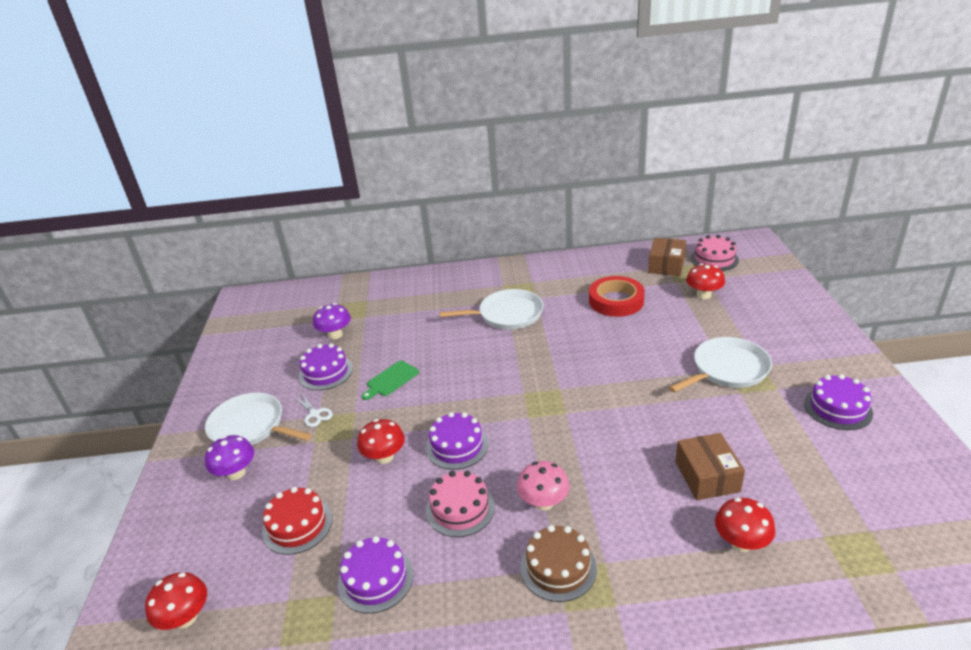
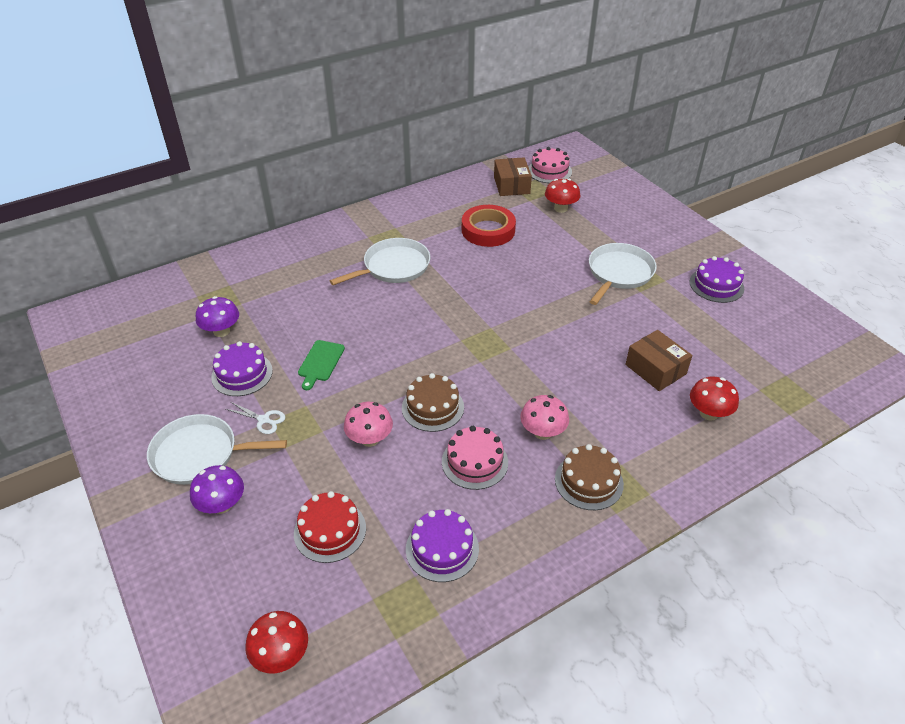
camera: 30 degrees left, 10 degrees up
(384, 457) = (370, 439): red mushroom -> pink mushroom
(457, 446) = (432, 407): purple cake -> brown cake

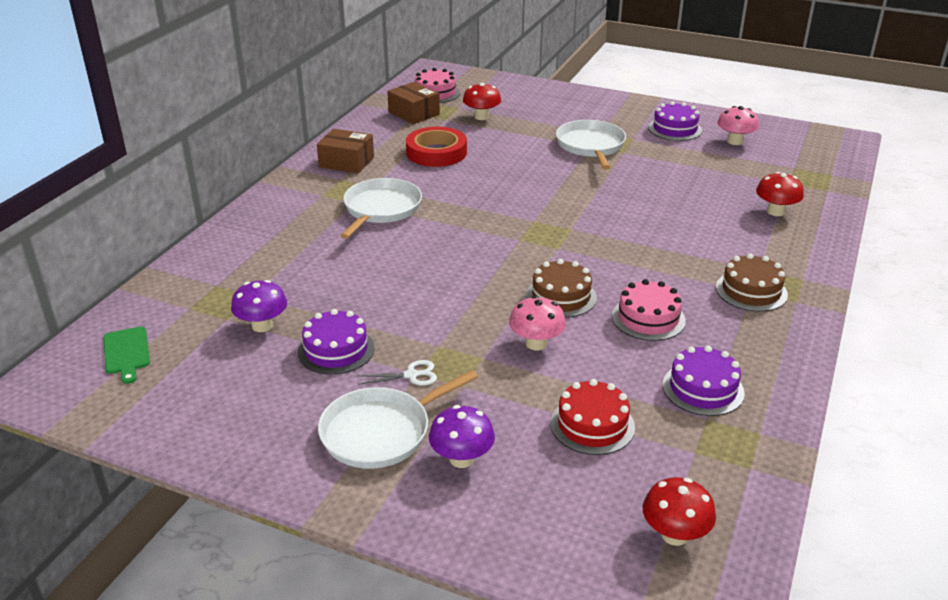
camera: 35 degrees left, 10 degrees down
(320, 362) = (408, 308): green cutting board -> green cutting board (126, 353)
(542, 432) = (674, 275): pink mushroom -> pink mushroom (735, 141)
(655, 369) = (702, 199): brown box -> brown box (346, 162)

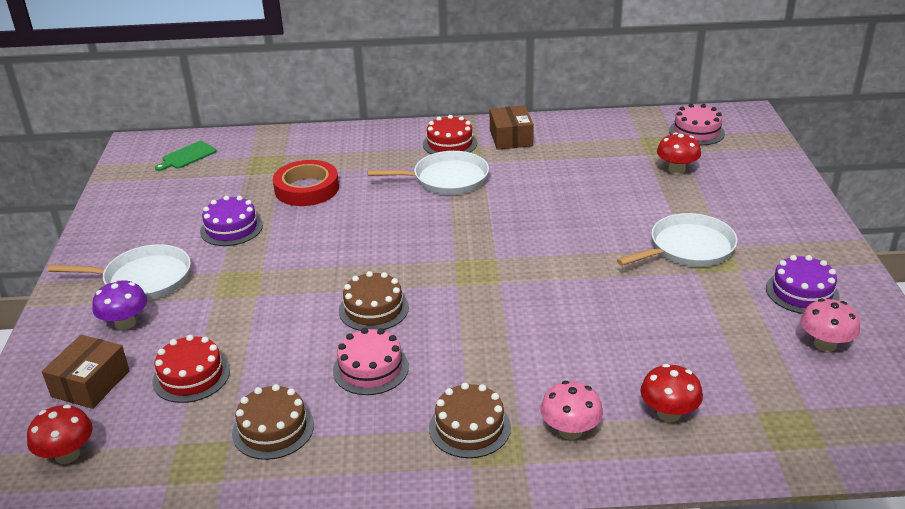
camera: 65 degrees right, 0 degrees up
(262, 325) = (245, 190): purple mushroom -> none
(318, 191) = (450, 143): none -> red cake
(381, 432) = (143, 279): white pan -> white pan turned 150 degrees clockwise
(411, 375) = (216, 270): white scissors -> none
(414, 113) = (639, 136): brown box -> brown box (90, 383)
(436, 152) = (574, 171): red tape -> red tape (307, 189)
(536, 343) = (292, 316): pink mushroom -> pink mushroom (570, 431)
(703, 389) = (273, 429): purple cake -> brown cake

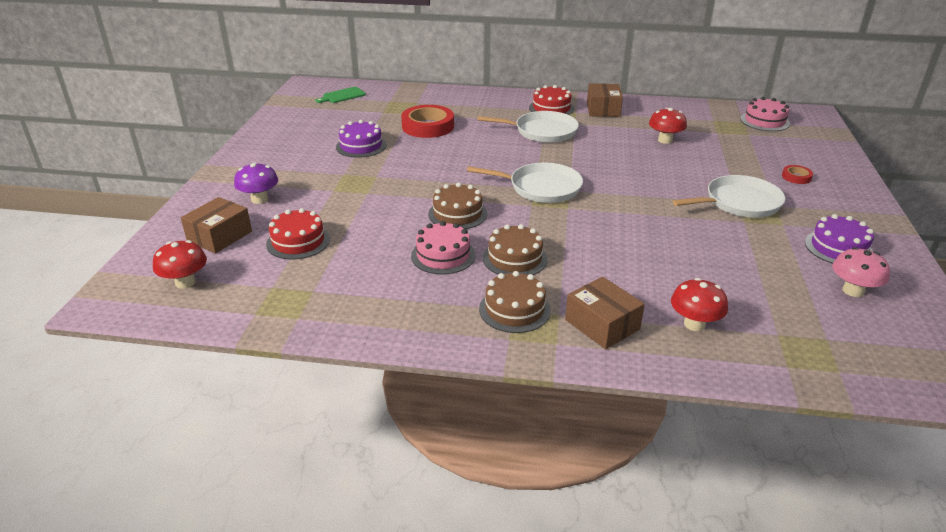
camera: 10 degrees right, 0 degrees up
(143, 279) = (283, 171): white pan -> white pan (541, 188)
(273, 429) = (351, 287): brown cake -> brown cake (515, 258)
(570, 431) = (602, 324): pink mushroom -> brown box
(676, 170) = (741, 146): red mushroom -> red mushroom (665, 140)
(743, 204) = (796, 177): none -> red tape

